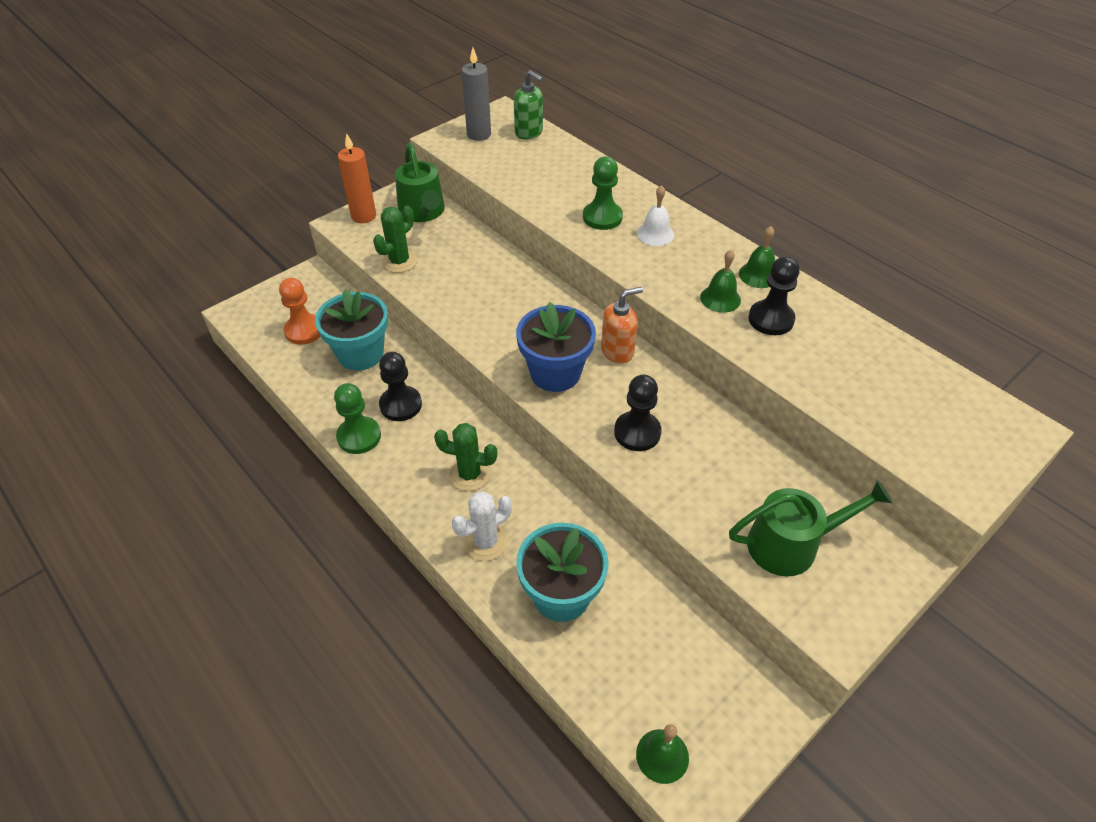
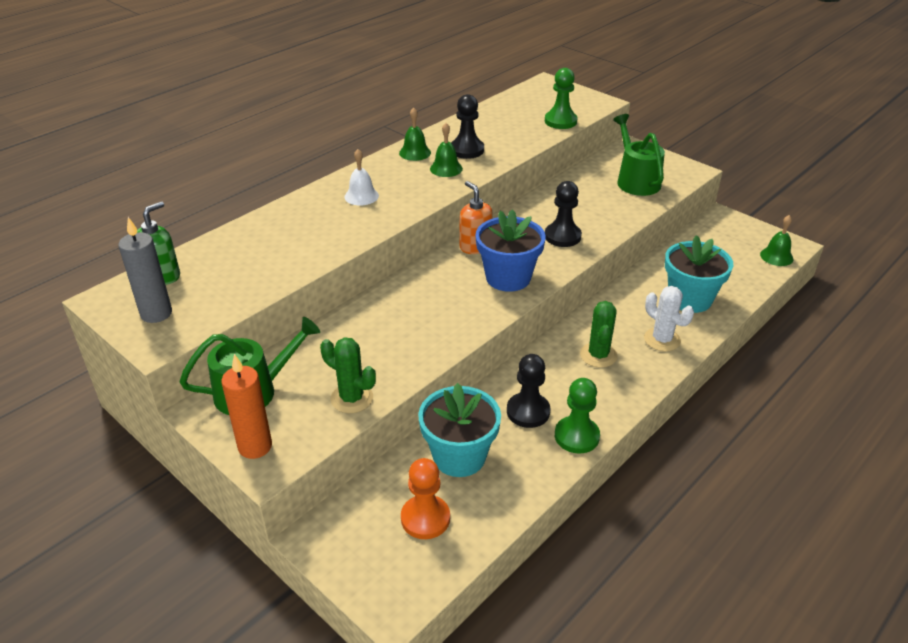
camera: 95 degrees left, 10 degrees down
(602, 217) = (335, 223): green pawn -> green pawn (560, 121)

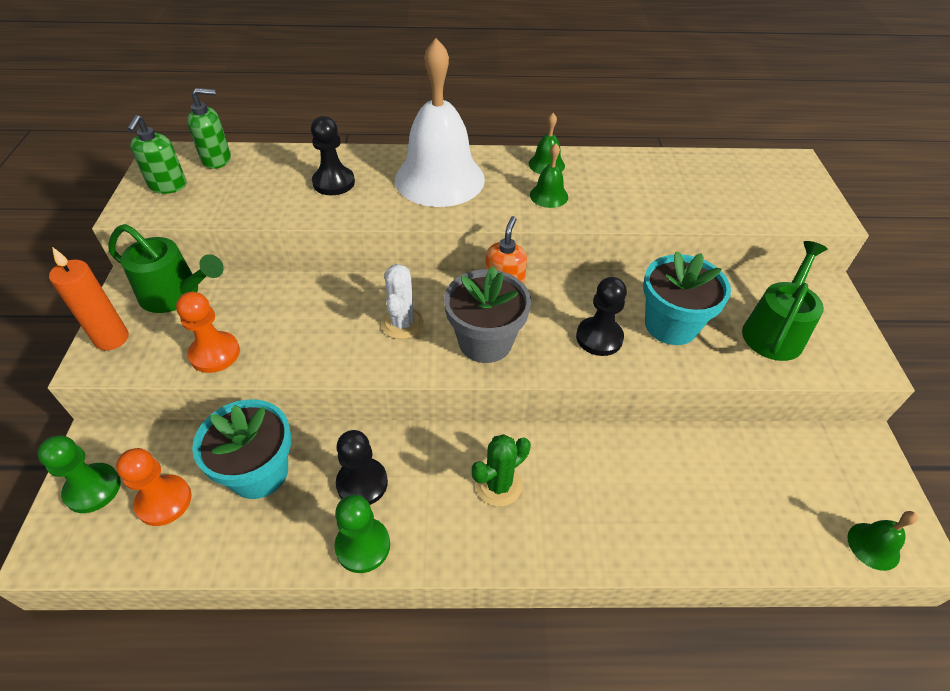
camera: 45 degrees right, 10 degrees up
(156, 313) = (168, 186): grey candle -> green soap dispenser
(352, 398) = (215, 353): green cactus -> orange pawn
(361, 196) = (439, 179): white bell -> white bell, size x2.39
(467, 150) = (597, 188): black pawn -> black pawn (333, 182)
(508, 278) = (485, 342): blue flower pot -> grey flower pot
(560, 121) = (744, 212): green pawn -> green pawn (93, 489)
(662, 339) = (584, 525): white cactus -> white cactus (402, 324)
(690, 299) = (681, 507): turquoise flower pot -> turquoise flower pot (671, 325)

